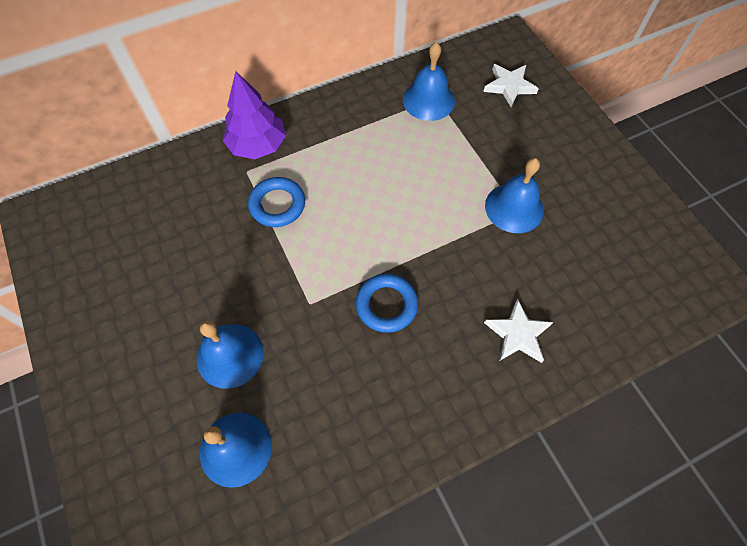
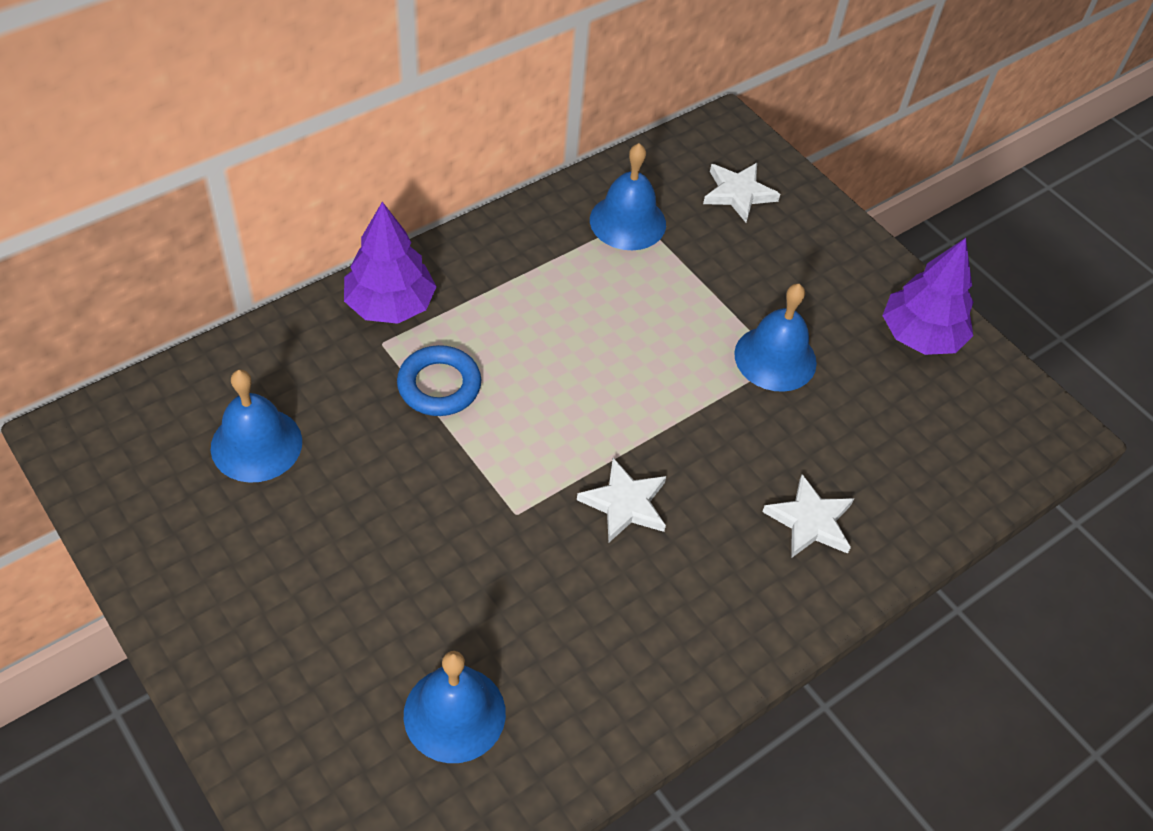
camera: 15 degrees left, 10 degrees down
(230, 355) = (417, 594): blue bell -> blue bell (256, 444)
(386, 305) = (625, 503): blue ring -> white star
(624, 201) = (920, 336): none -> purple tree

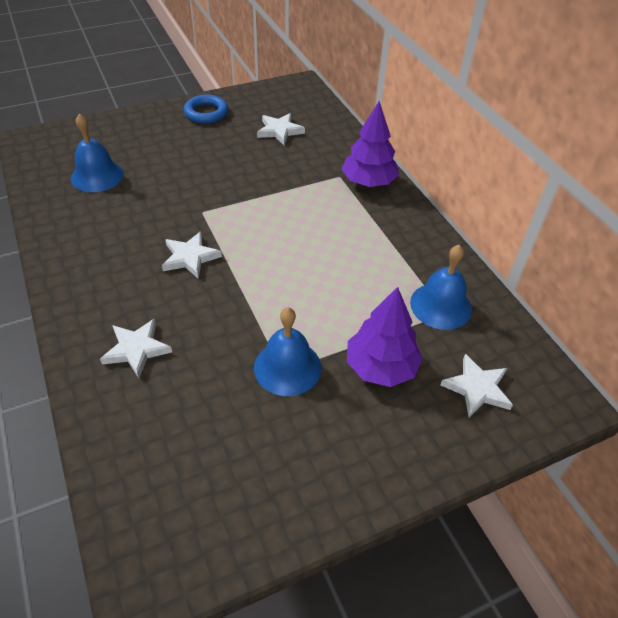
camera: 105 degrees right, 5 degrees down
(256, 444) = (279, 131): blue bell -> white star
(439, 385) = (302, 194): blue ring -> blue ring (206, 113)
(920, 336) = (289, 490): purple tree -> purple tree (381, 367)

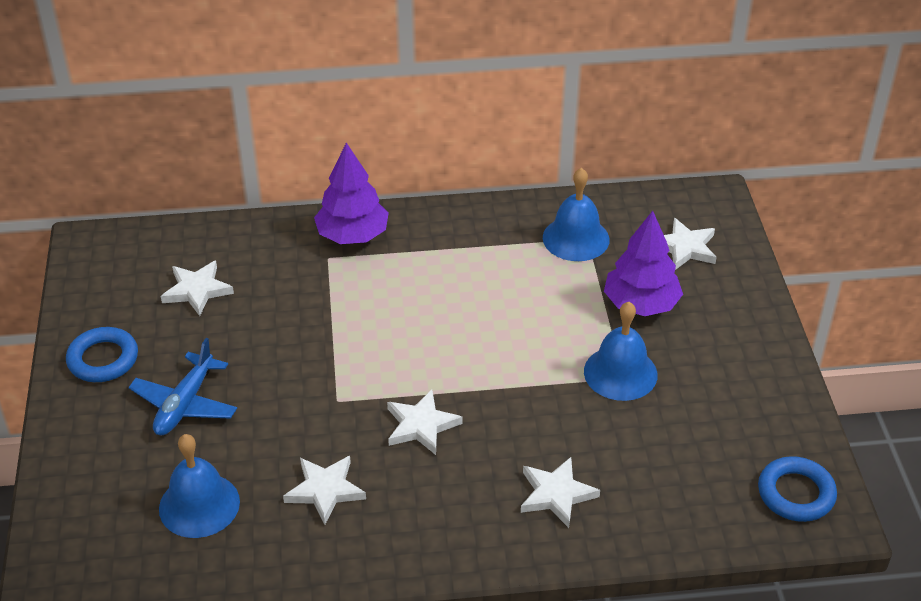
camera: 70 degrees left, 5 degrees down
(118, 225) = (325, 490): none -> white star
(171, 542) = (796, 493): none -> blue ring
(179, 150) = (185, 404): none -> blue plane

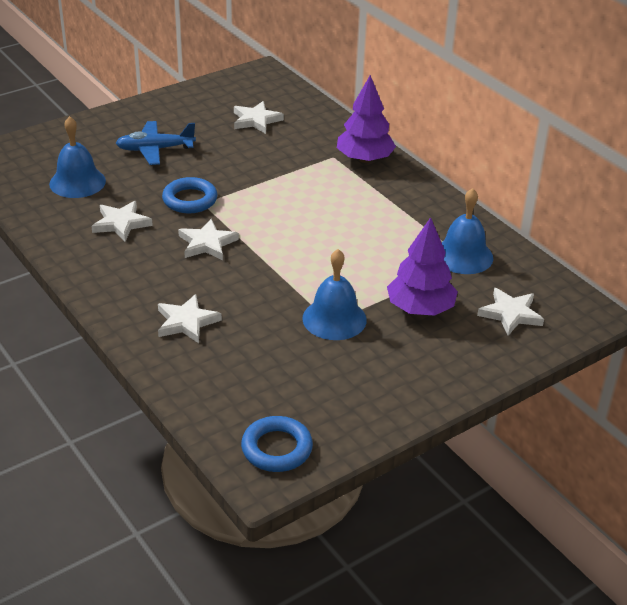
camera: 60 degrees right, 5 degrees down
(103, 359) = (169, 110): blue ring -> blue ring (190, 200)

